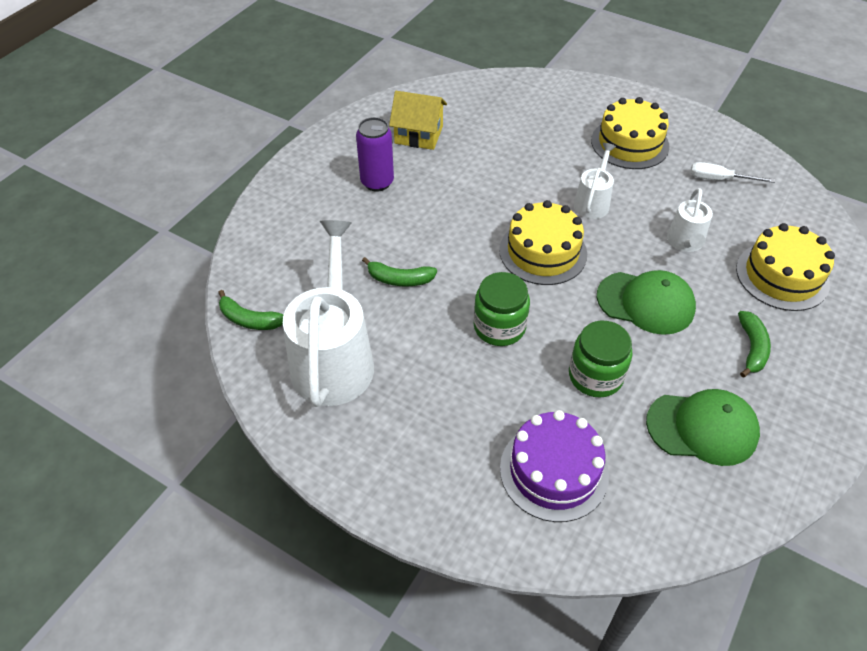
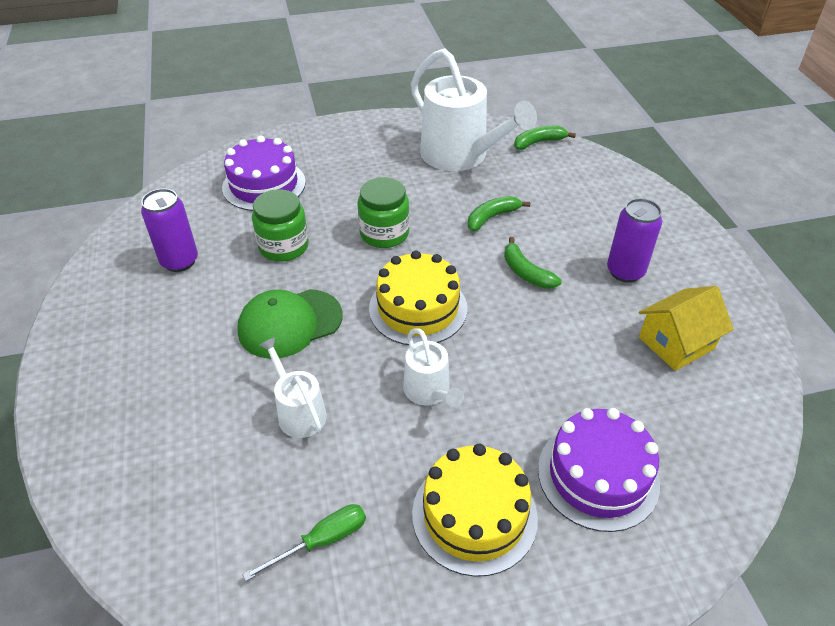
camera: 135 degrees right, 5 degrees down
(549, 120) = (598, 475): none -> purple cake
(702, 428) = (179, 261): green cap -> purple can
(719, 179) = (322, 541): white screwdriver -> green screwdriver
(751, 348) = (169, 344): green banana -> green banana (526, 272)
(782, 276) = (172, 443): yellow cake -> none

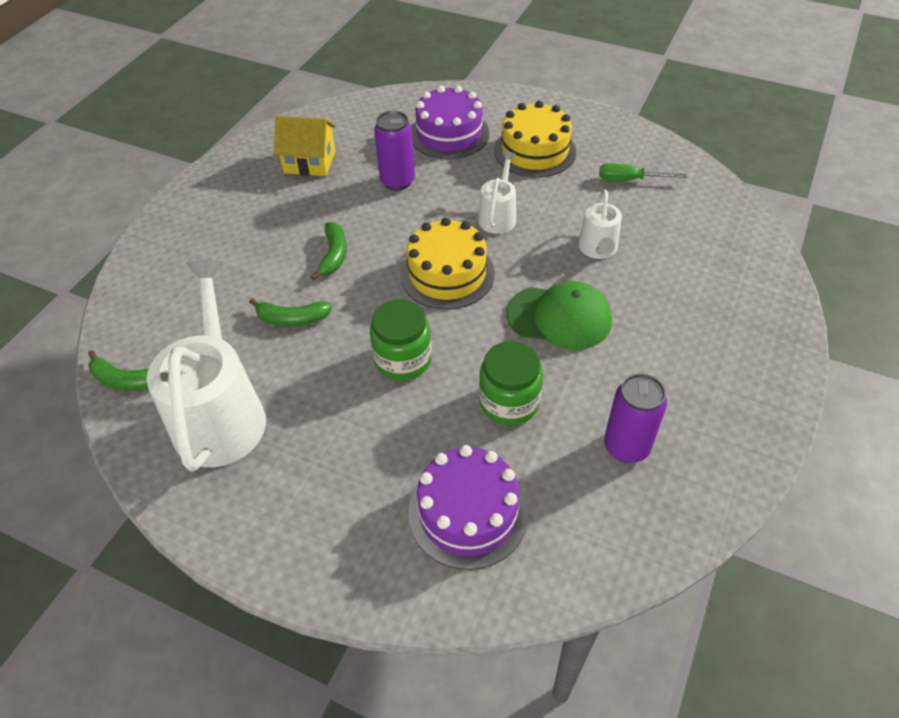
camera: 140 degrees left, 5 degrees up
(625, 271) = (265, 216): purple can -> purple can (397, 181)

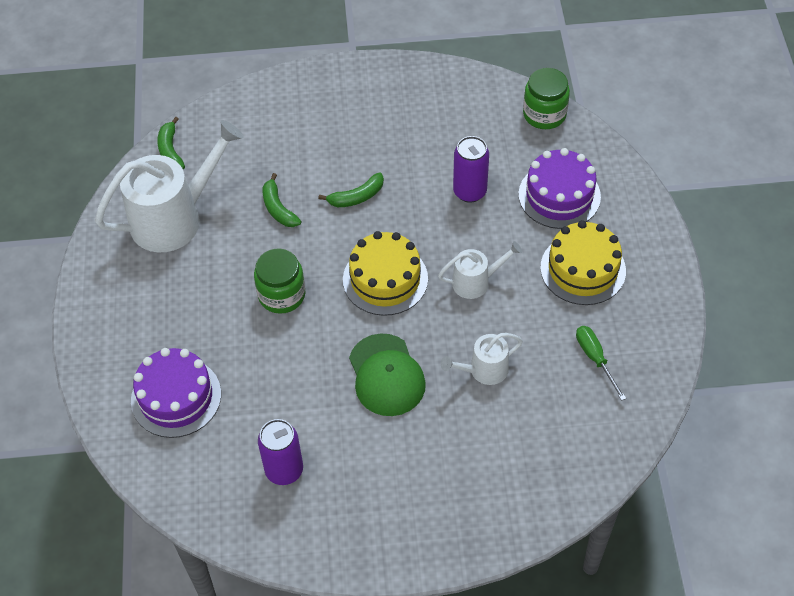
camera: 60 degrees right, 5 degrees up
(309, 162) = (451, 121): yellow house -> none
(509, 402) = (281, 379): green jar -> green jar (544, 114)

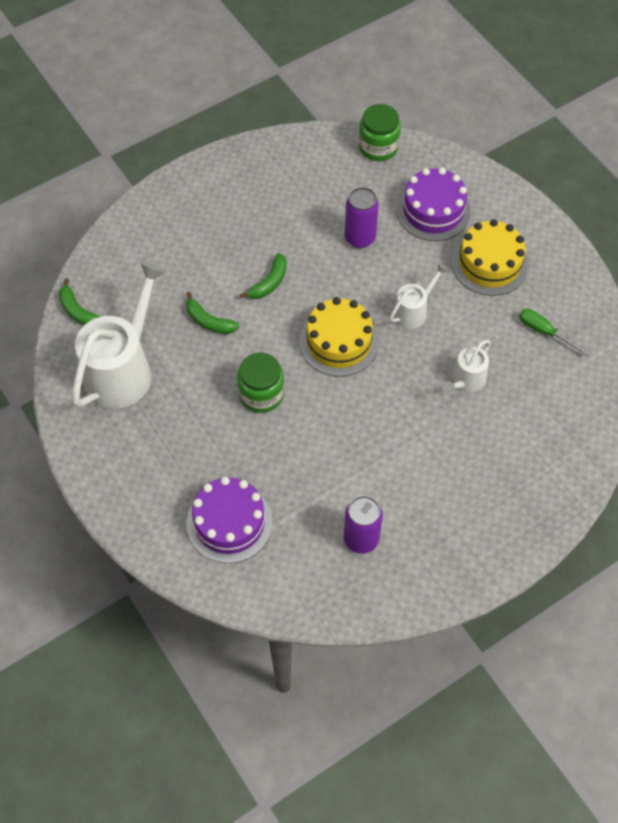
camera: 30 degrees left, 5 degrees up
(386, 375) = (392, 421): green cap -> none

